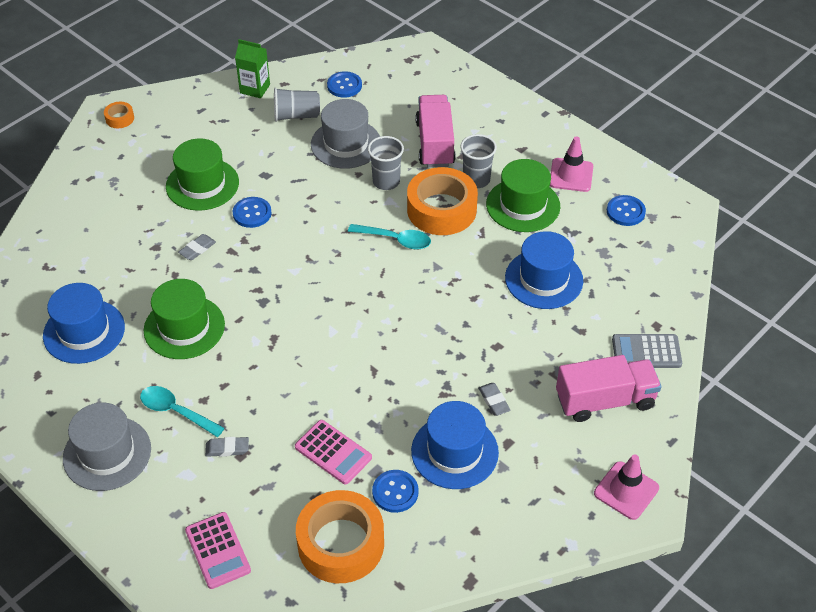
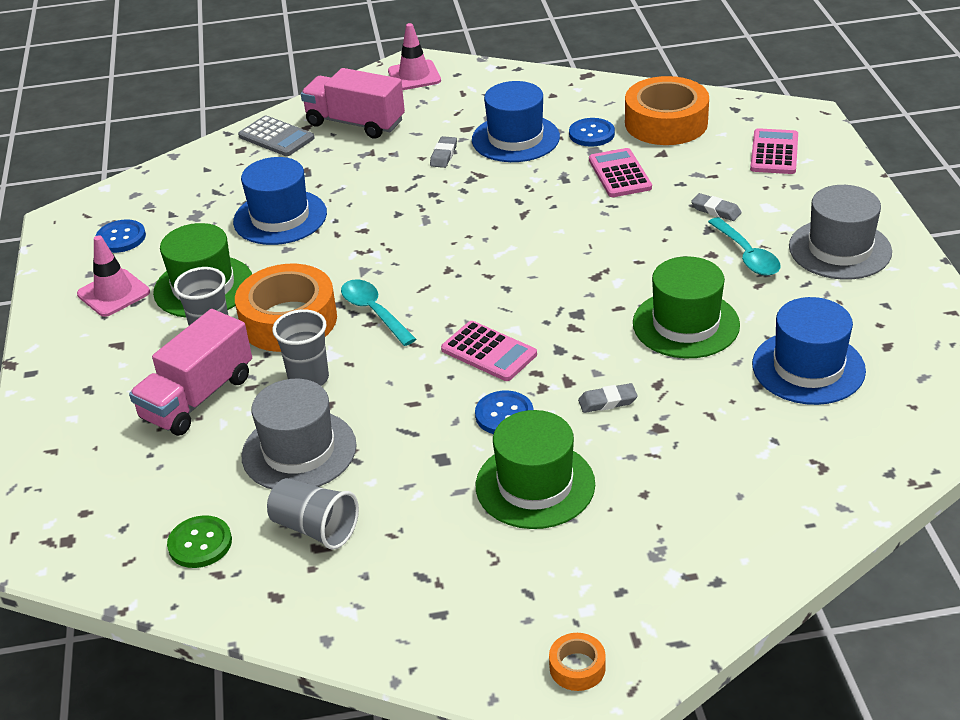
camera: 140 degrees left, 10 degrees down
(255, 89) = (325, 610): green carton -> none
(296, 247) = (489, 352): none -> pink calculator
(344, 86) = (200, 543): blue button -> green button

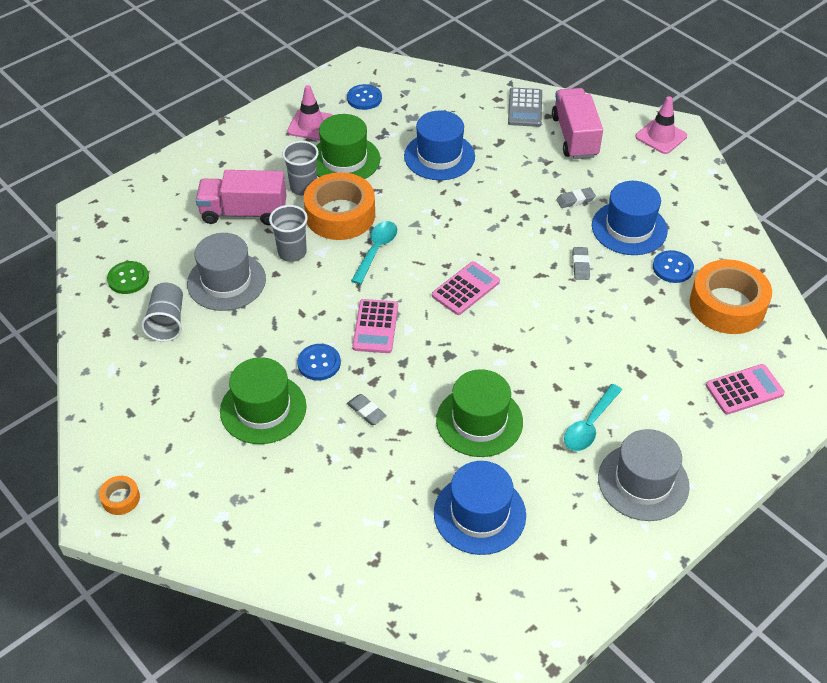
camera: 55 degrees right, 10 degrees up
(619, 174) = (633, 307): pink calculator -> pink calculator (465, 289)
(716, 210) = (633, 383): grey eraser -> grey eraser (580, 265)

